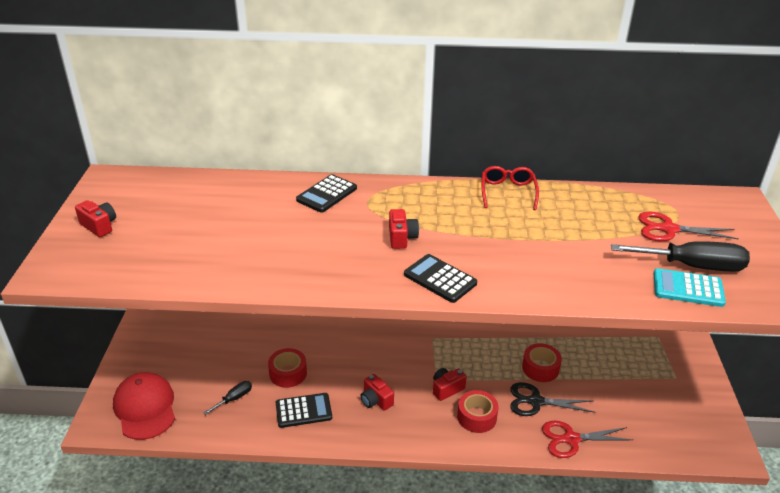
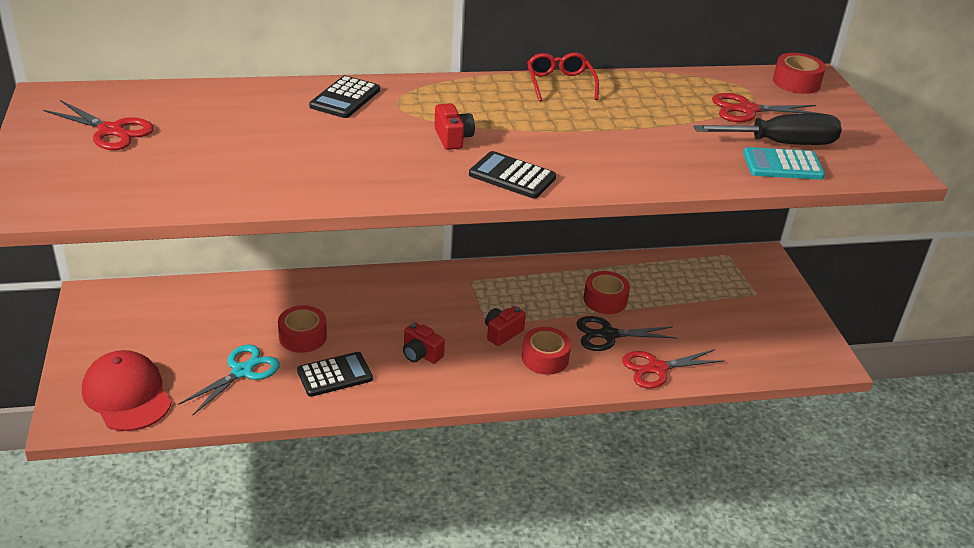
camera: 15 degrees left, 0 degrees up
(99, 226) = (63, 151): red camera -> none
(140, 211) = (111, 131): none -> red scissors
(234, 398) = (242, 371): black screwdriver -> turquoise scissors
(722, 204) = (796, 82): none -> red tape

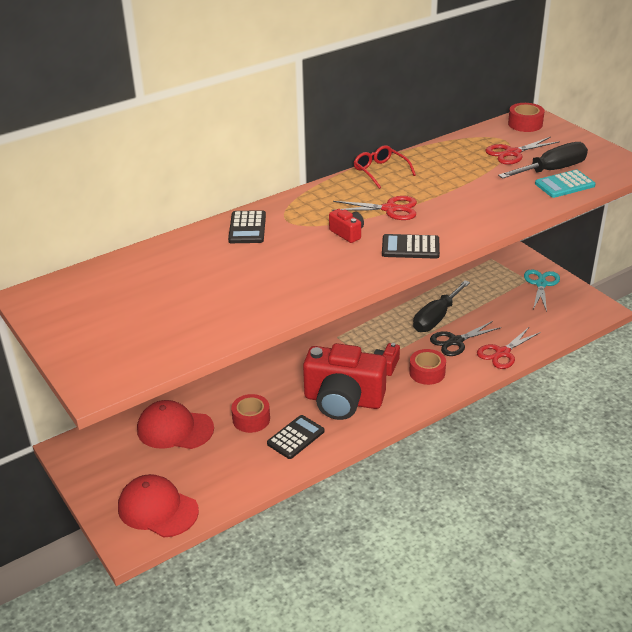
camera: 20 degrees left, 0 degrees up
(111, 131) = (104, 307): red scissors -> red scissors (390, 209)
(214, 317) = (175, 429): none -> red cap
(242, 371) = (228, 460): turquoise scissors -> turquoise scissors (541, 284)
(421, 354) = (343, 400): red camera -> red camera, size x2.48
(605, 300) = (436, 318): red tape -> black screwdriver

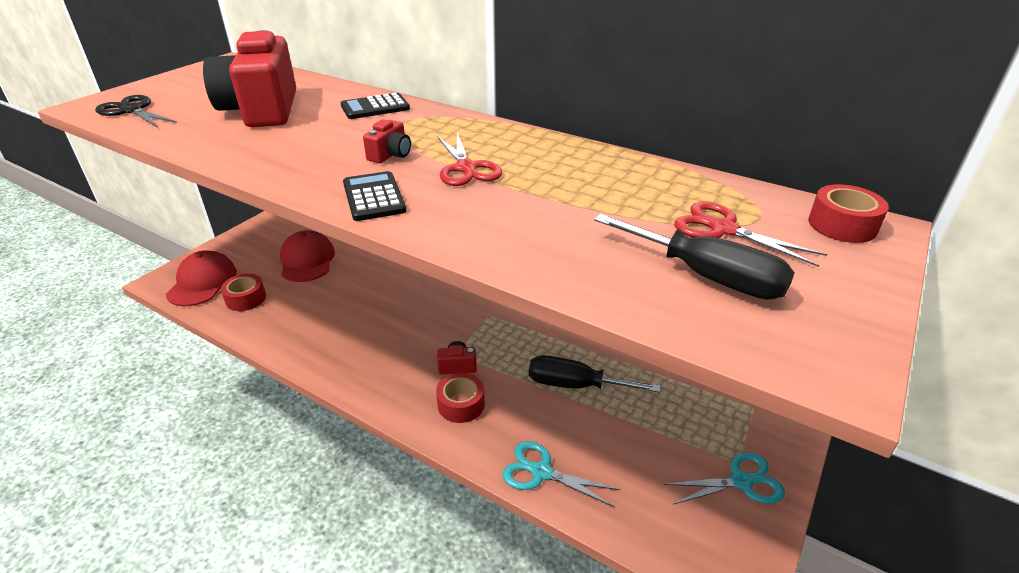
camera: 65 degrees right, 0 degrees up
(251, 419) = (332, 297): red tape -> red tape (246, 299)
(295, 437) = (312, 332): black calculator -> none
(343, 400) = (382, 349): red camera -> red camera (261, 110)
(380, 171) = (559, 146): red glasses -> none
(456, 341) = (538, 416): black scissors -> black scissors (131, 110)
(502, 353) = (541, 472): red scissors -> turquoise scissors
(564, 185) = (666, 298): turquoise calculator -> none

